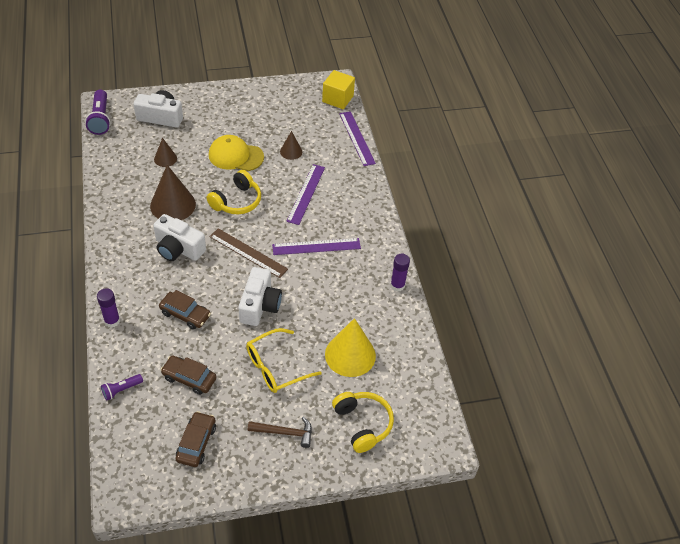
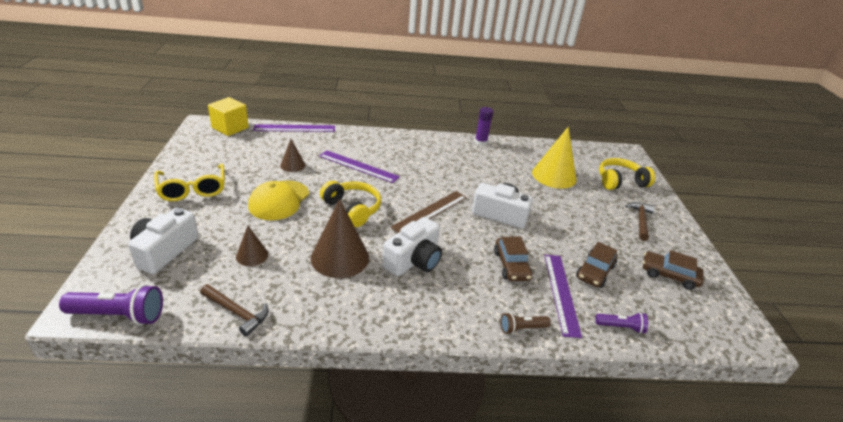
camera: 80 degrees left, 15 degrees down
(109, 166) = (236, 312): none -> brown hammer
(112, 321) = (522, 328): purple glue stick -> brown flashlight
(121, 390) = (620, 327): purple flashlight -> purple flashlight turned 60 degrees counterclockwise
(185, 314) = (511, 265): brown car -> brown car turned 135 degrees clockwise
(276, 367) = (572, 215): yellow glasses -> yellow glasses (192, 189)
(316, 246) = (430, 172): purple ruler -> purple ruler (561, 293)

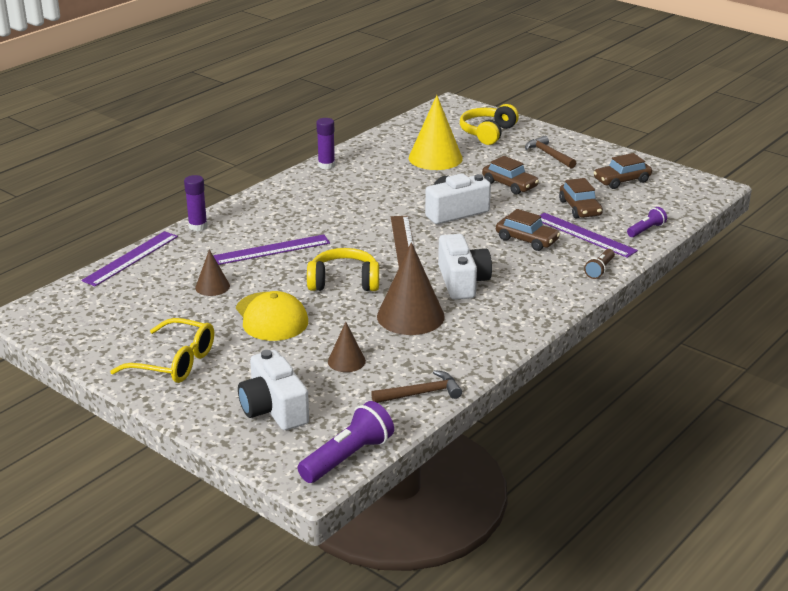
camera: 45 degrees left, 5 degrees down
(230, 128) = (63, 299): yellow cube -> none
(353, 133) = (198, 226): none -> purple glue stick
(572, 222) = (509, 185): none -> brown car

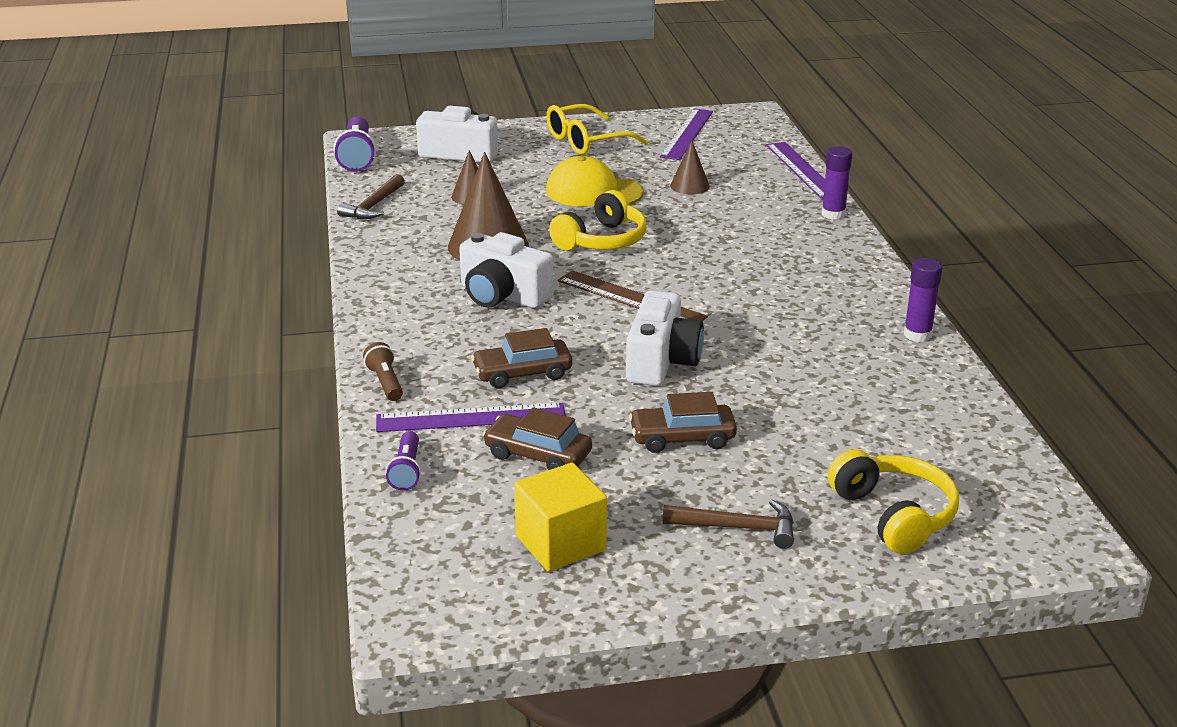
camera: 130 degrees right, 0 degrees up
(271, 250) = (724, 231): purple ruler -> purple ruler (687, 134)
(435, 158) = (847, 422): yellow cone -> none
(622, 181) = (560, 543): brown car -> yellow cube

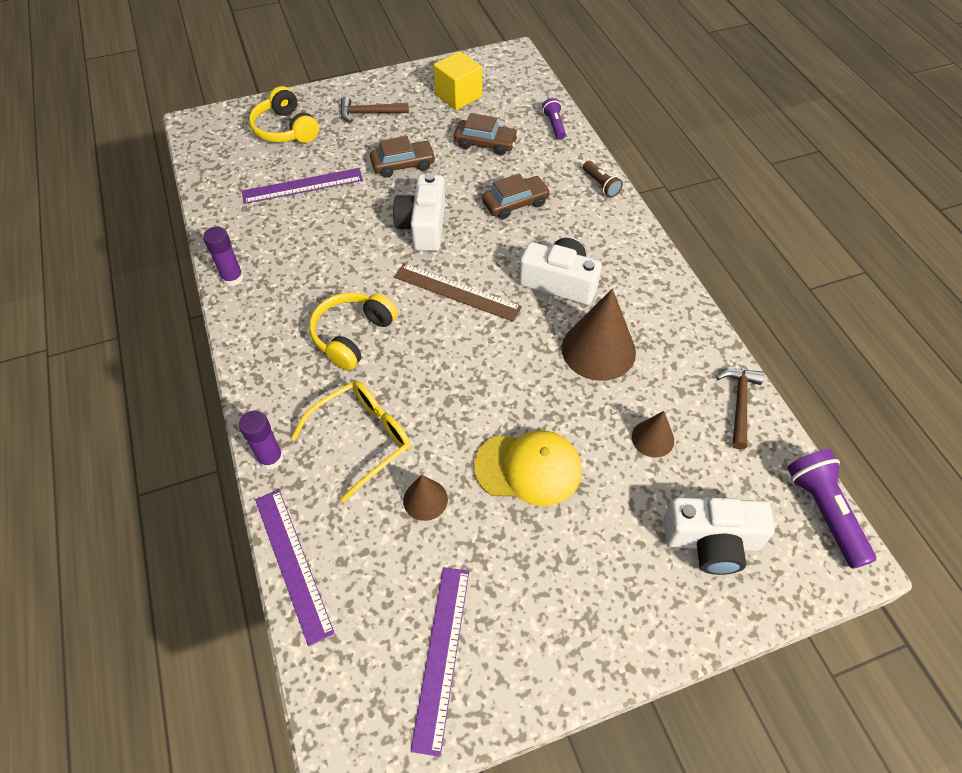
camera: 170 degrees right, 25 degrees up
(471, 418) = (534, 164): purple ruler -> purple ruler (302, 186)
(586, 141) = (570, 605): yellow glasses -> yellow glasses (363, 439)
(602, 240) = (498, 373): yellow headphones -> yellow headphones (352, 335)

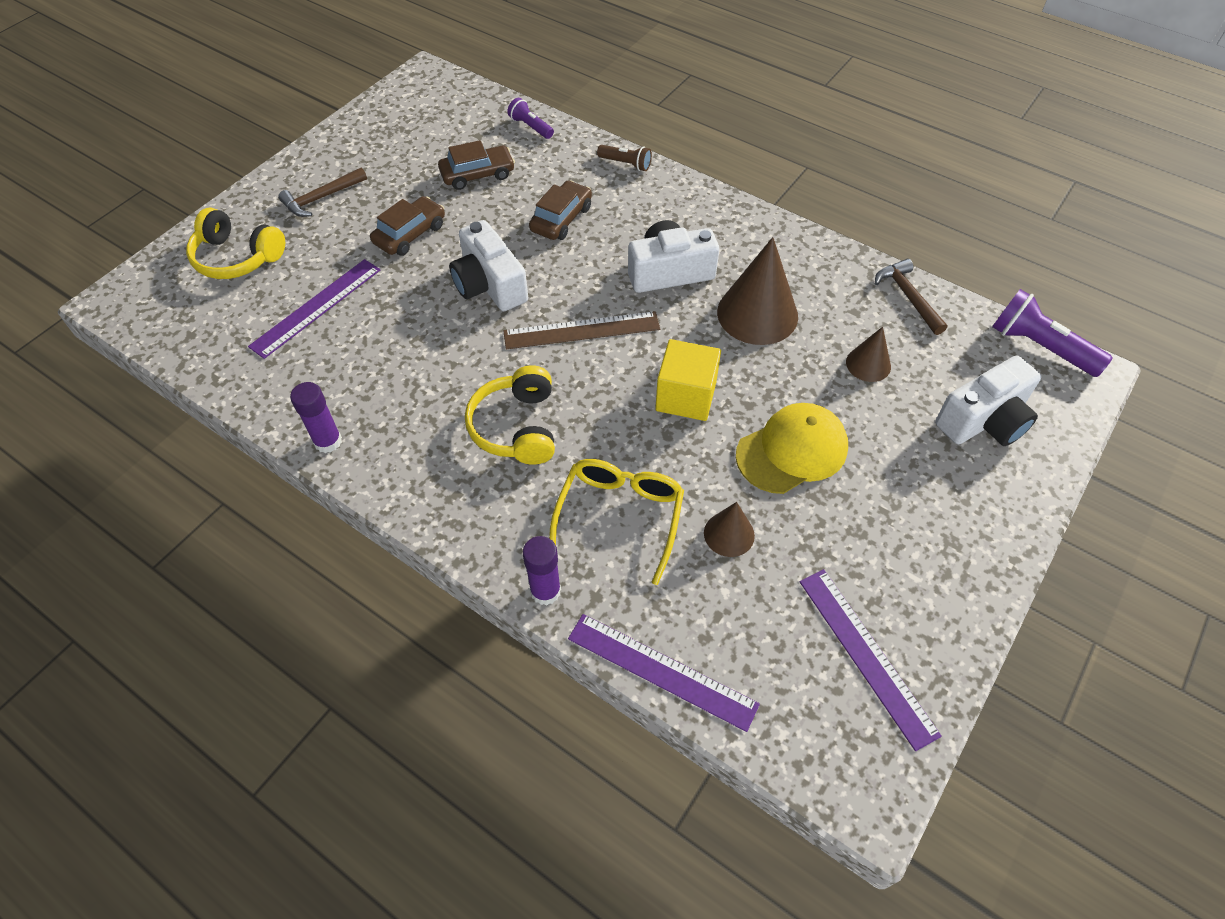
camera: 35 degrees left, 0 degrees up
(458, 96) = (404, 139): yellow cube -> yellow cube (686, 396)

